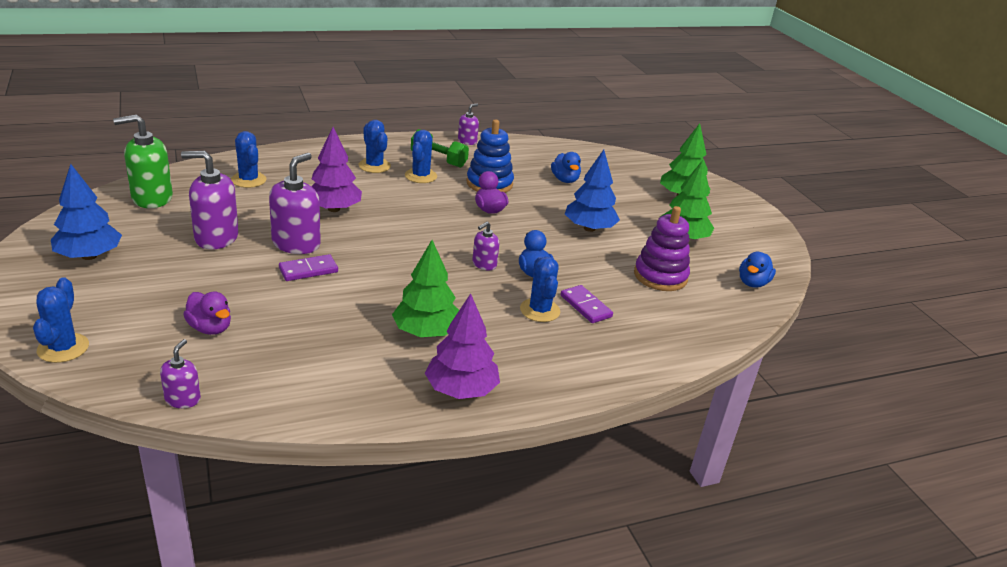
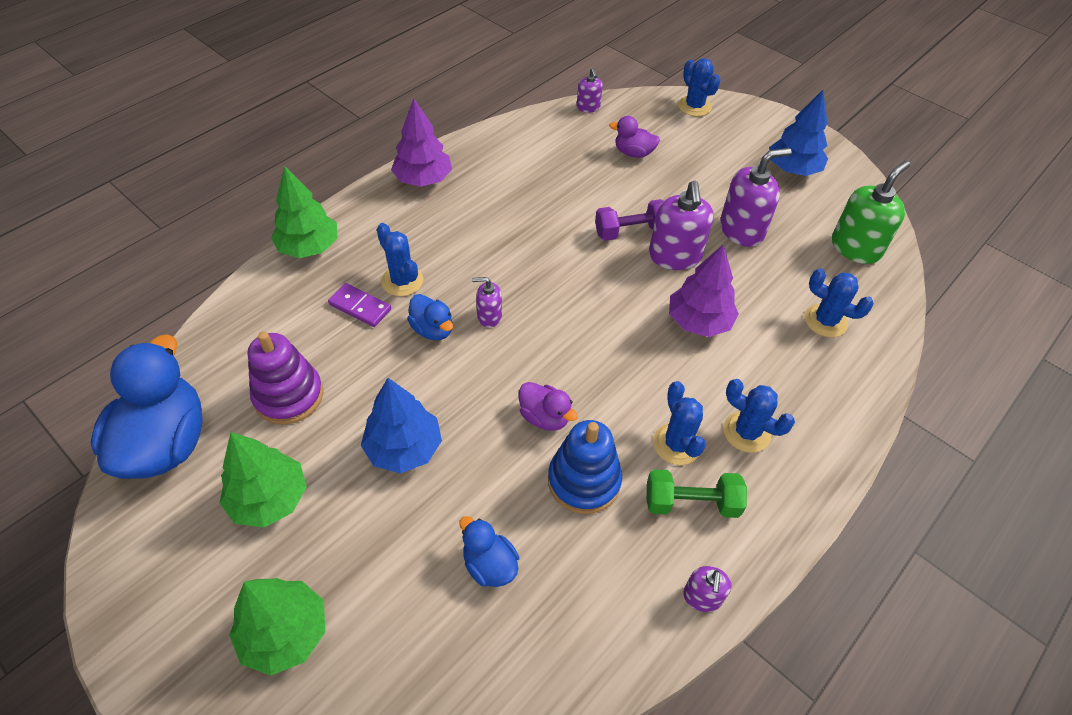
camera: 155 degrees right, 20 degrees up
(308, 270) = (631, 232): purple domino -> purple dumbbell
(426, 332) = (484, 215): green tree -> green tree (309, 247)
(484, 264) = (489, 316): purple soap dispenser -> purple soap dispenser turned 105 degrees counterclockwise
(752, 283) = (165, 443): blue duck -> blue duck, size x2.04

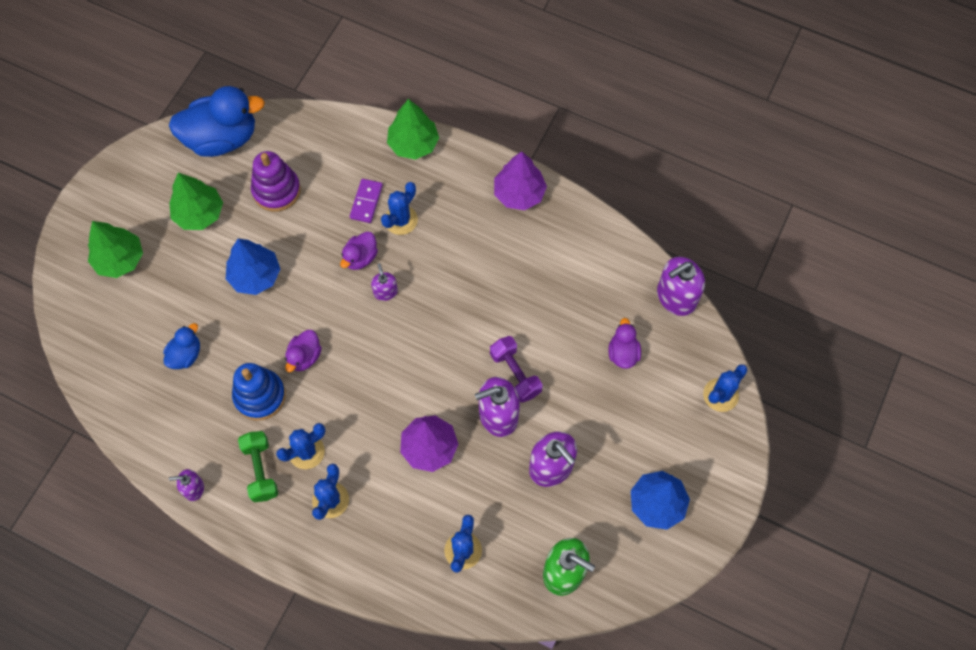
camera: 75 degrees right, 15 degrees up
(432, 329) = (360, 257): blue duck -> purple duck
(588, 107) = (676, 297): purple soap dispenser -> purple soap dispenser, size x1.87

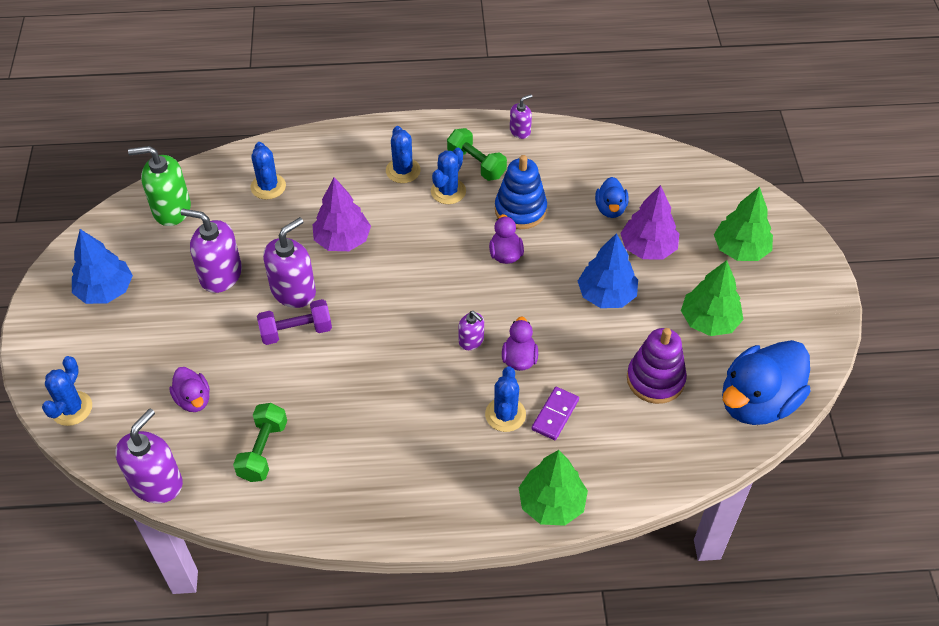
camera: 150 degrees right, 15 degrees down
(366, 202) = (555, 415): purple domino -> purple domino turned 45 degrees clockwise
(515, 373) = (296, 331): purple dumbbell -> purple dumbbell turned 45 degrees counterclockwise
(519, 193) = (394, 508): purple tree -> purple tree (648, 248)
(589, 283) = (263, 450): none -> green dumbbell

